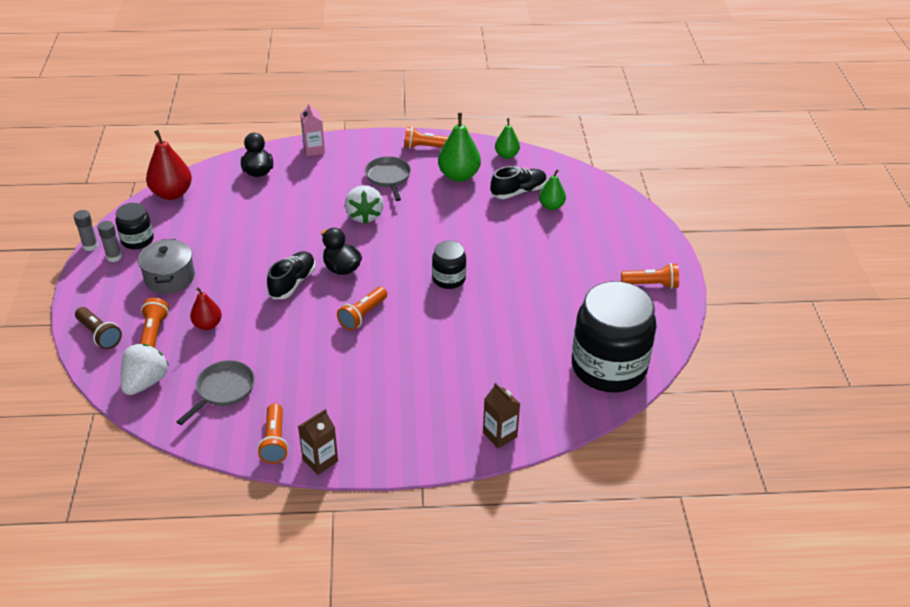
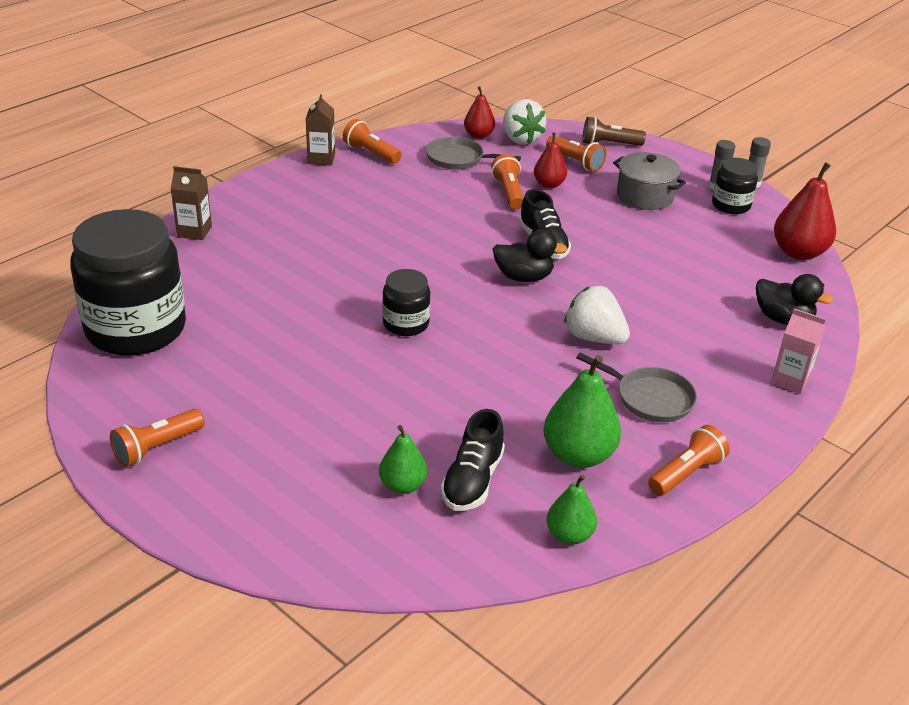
camera: 135 degrees right, 5 degrees down
(167, 407) = (478, 135): none -> red pear
(223, 390) = (458, 159): grey pan -> grey pan turned 120 degrees clockwise
(363, 315) = (438, 252): orange flashlight -> orange flashlight (509, 193)

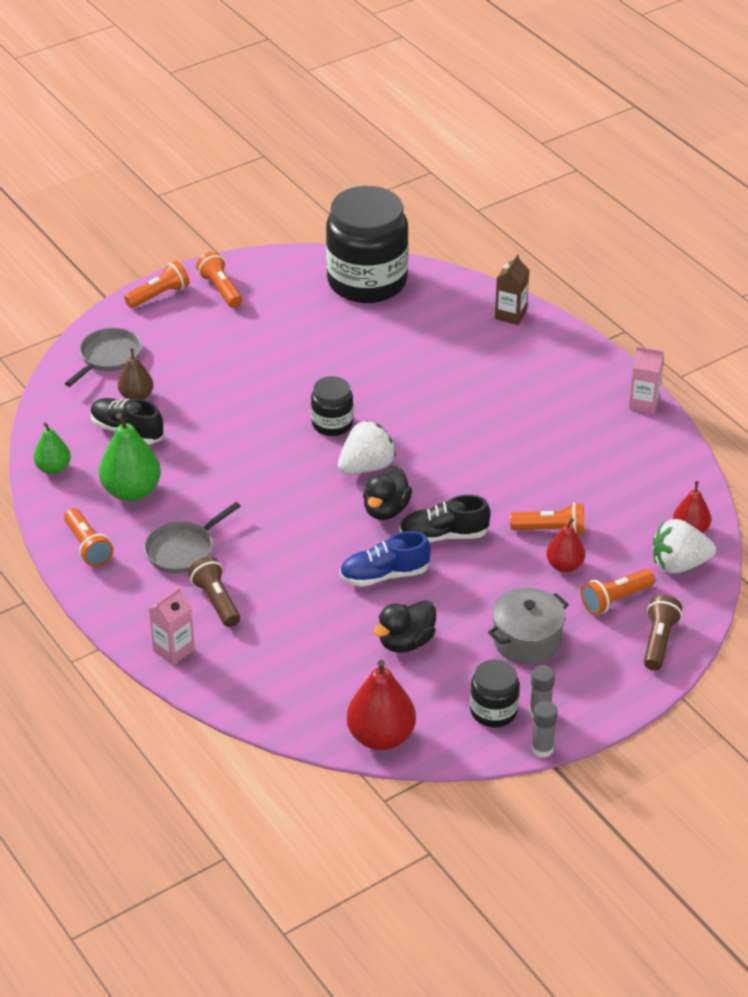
camera: 105 degrees right, 5 degrees up
(321, 159) = (643, 403): brown carton -> pink carton
(371, 153) = (653, 440): orange flashlight -> orange flashlight (159, 295)
(402, 485) = (136, 396): green pear -> brown pear
(458, 159) = (633, 504): grey pan -> grey pan (108, 357)
(594, 337) = (277, 535): white strawberry -> white strawberry (366, 467)
(612, 269) = (384, 575): none -> blue shoe
(707, 363) = (216, 601): none -> brown flashlight
(783, 319) = (266, 679): black duck -> black duck (406, 642)

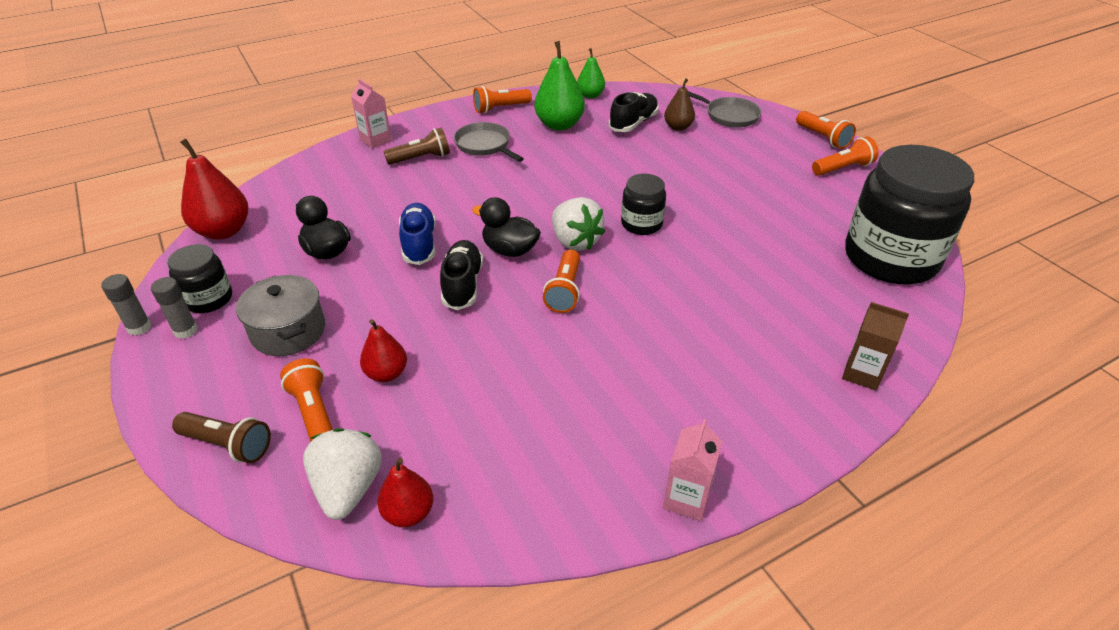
camera: 95 degrees right, 0 degrees up
(551, 530) = (448, 368): orange flashlight -> orange flashlight (564, 291)

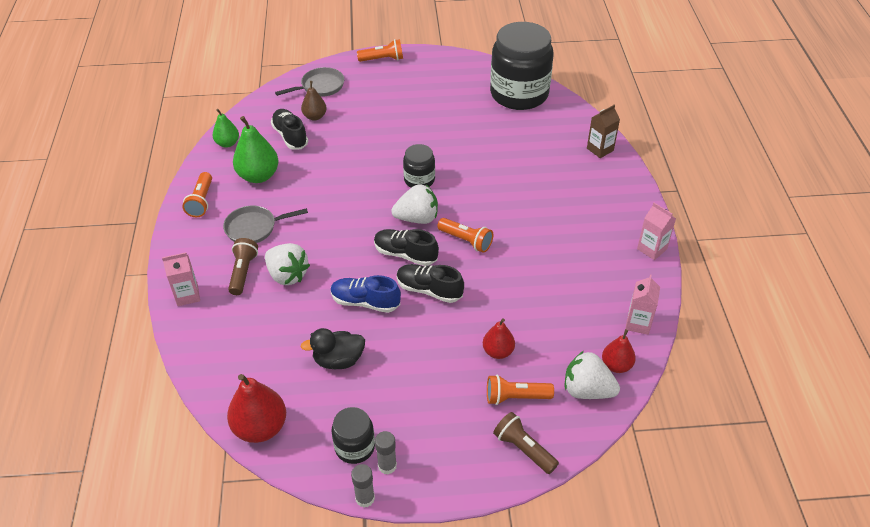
camera: 65 degrees left, 5 degrees up
(228, 445) = (523, 449): brown flashlight -> brown flashlight turned 90 degrees counterclockwise
(288, 331) = (424, 399): grey pot -> none
(431, 184) = (287, 275): none -> white strawberry
(508, 520) = (638, 323): none -> pink carton
(510, 250) = (405, 254): black duck -> black shoe
(843, 168) = (422, 68): orange flashlight -> none

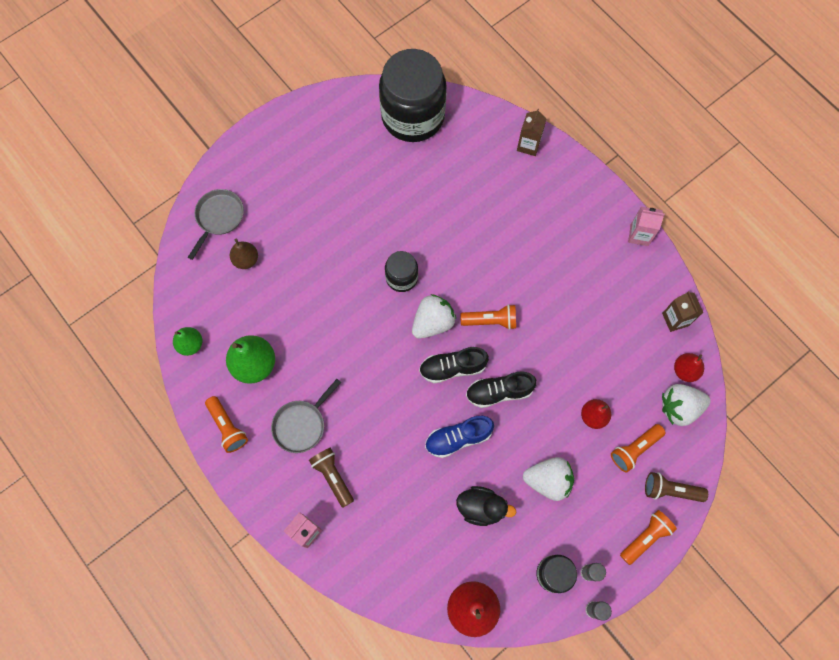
camera: 35 degrees left, 25 degrees up
(287, 275) = (373, 454): white strawberry -> white strawberry (548, 480)
(290, 136) = (243, 298): black shoe -> none
(338, 360) = (481, 508): black duck -> black duck turned 120 degrees counterclockwise
(382, 59) = (250, 144): orange flashlight -> orange flashlight (645, 537)
(638, 323) = (675, 319): pink carton -> brown carton

